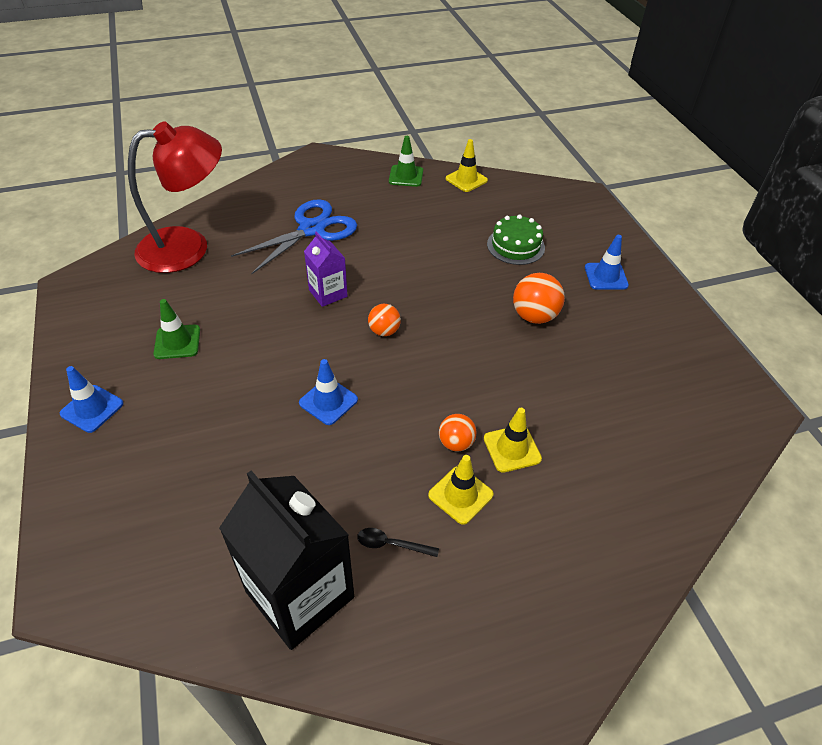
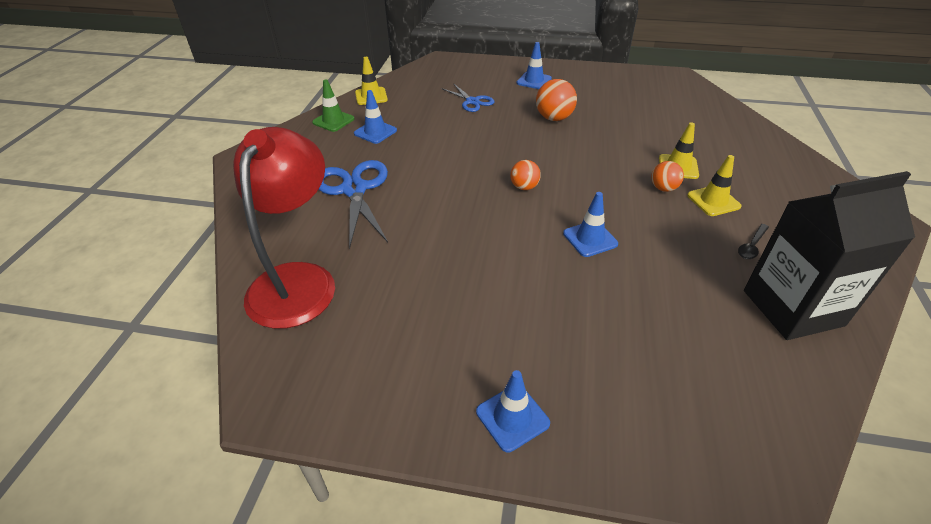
camera: 60 degrees left, 5 degrees down
(177, 342) = (449, 321): green traffic cone -> none
(328, 293) = (453, 204): purple carton -> none
(407, 206) = (375, 132): none -> blue traffic cone
(515, 246) = (472, 101): green cake -> blue scissors

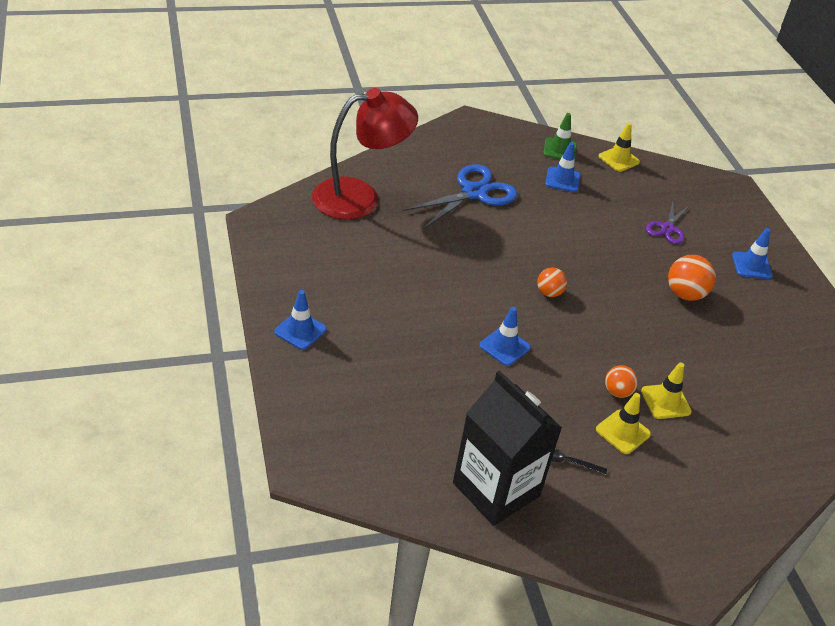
camera: 60 degrees right, 0 degrees up
(472, 101) = (667, 228): blue scissors -> purple scissors

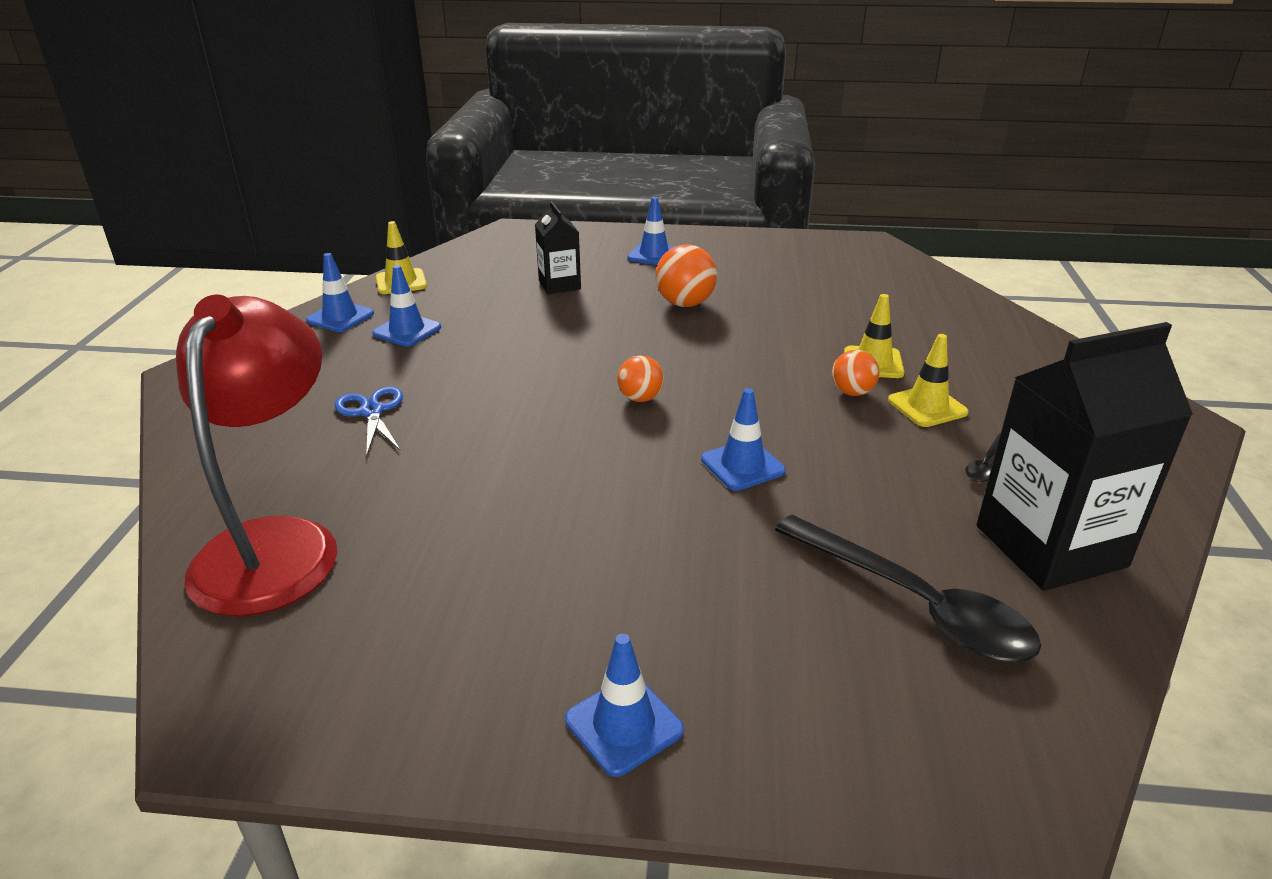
camera: 65 degrees left, 10 degrees down
(418, 426) = (914, 603): none -> black spoon
(474, 193) = (372, 412): blue scissors -> blue scissors, size x0.57
(559, 150) = (340, 317): green traffic cone -> blue traffic cone
(667, 228) = (559, 285): purple scissors -> black carton

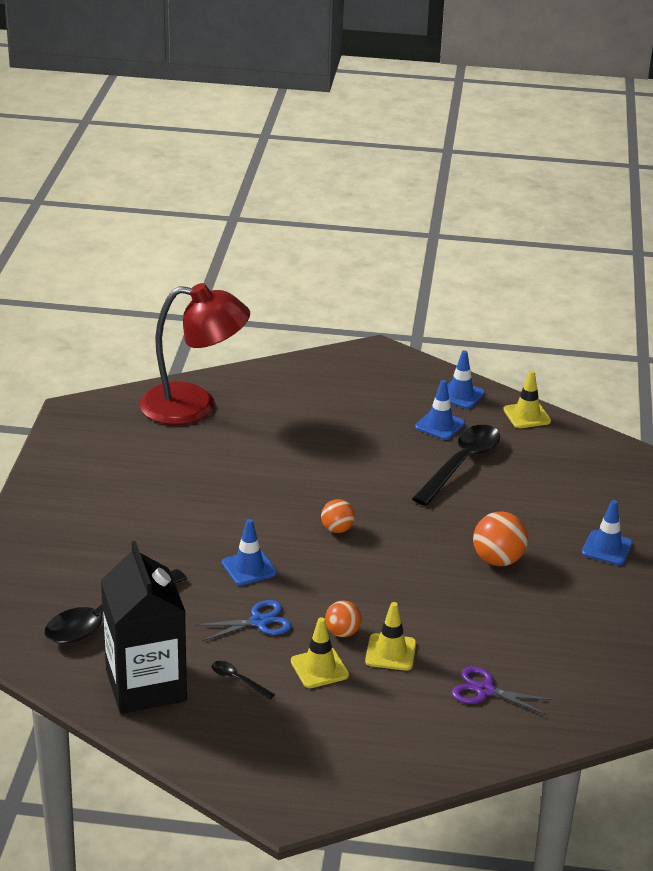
camera: 90 degrees right, 0 degrees up
(372, 412) = (324, 421): blue scissors -> blue scissors (259, 622)
(496, 319) = (461, 464): none -> black spoon
(559, 285) = (530, 493): black carton -> none
(624, 725) = (47, 513): blue traffic cone -> none
(906, 314) = (485, 690): none -> purple scissors

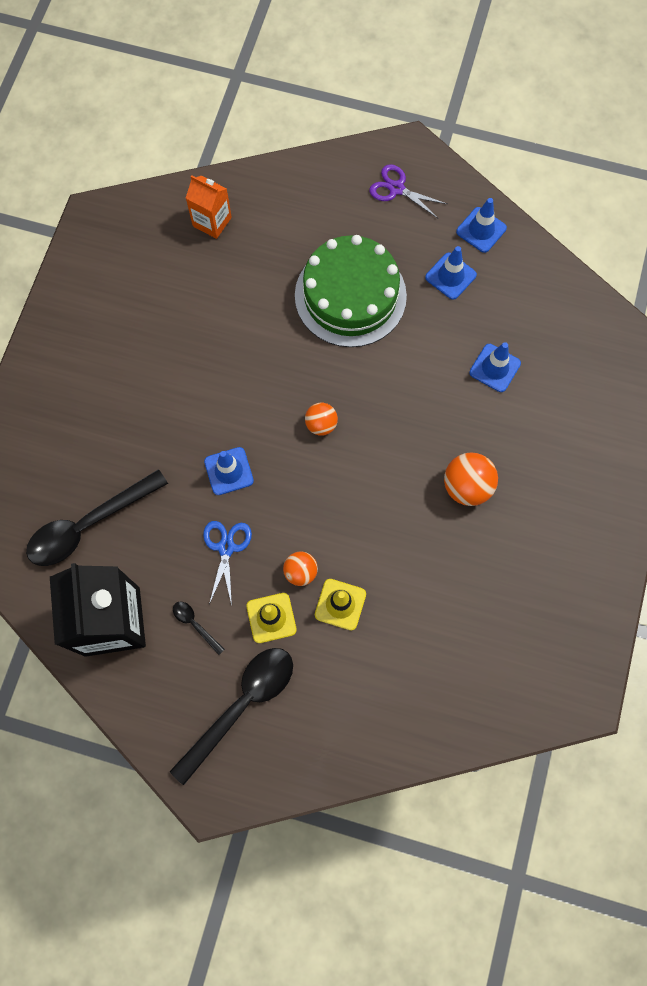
camera: 10 degrees right, 40 degrees up
(194, 406) = (212, 222): red lamp -> orange carton
(259, 622) = (226, 547): blue scissors -> blue scissors turned 75 degrees counterclockwise
(344, 444) = (350, 295): none -> green cake
(461, 464) = (460, 339): black spoon -> black spoon (241, 705)
(485, 690) = (417, 666): purple scissors -> purple scissors (396, 189)
(527, 415) = (541, 269): yellow traffic cone -> none
(607, 548) = (576, 481): blue traffic cone -> blue traffic cone (495, 368)

